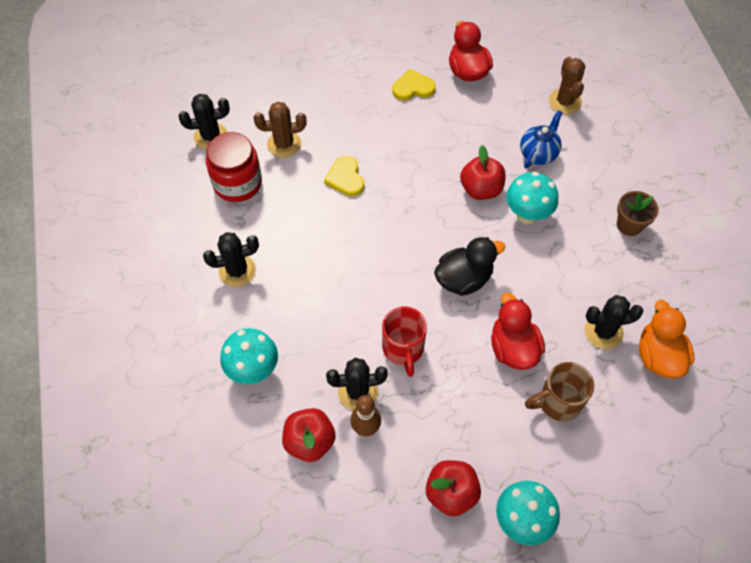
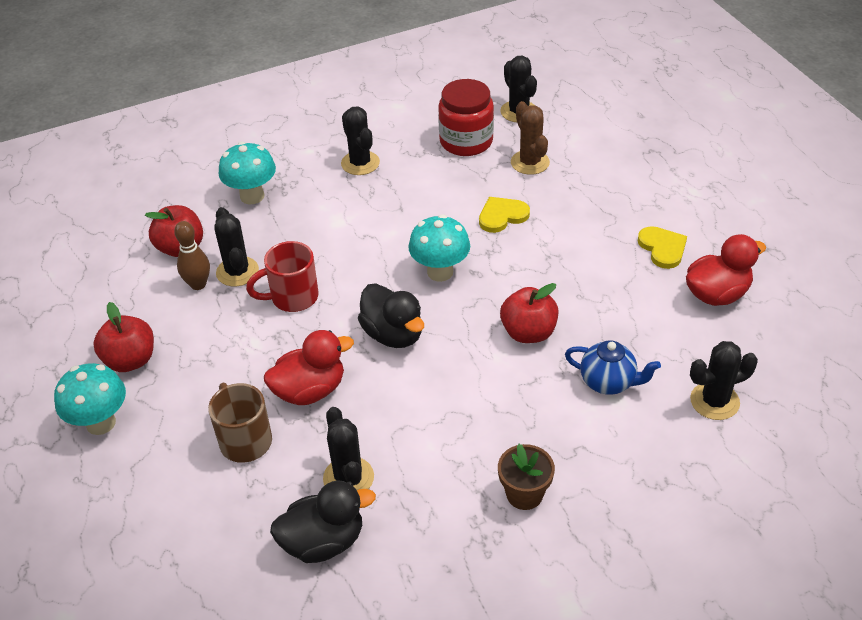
camera: 80 degrees right, 15 degrees down
(527, 215) = (504, 382): turquoise mushroom -> turquoise mushroom (440, 272)
(564, 102) = (714, 401): brown cactus -> black cactus
(658, 356) = (323, 541): orange duck -> black duck

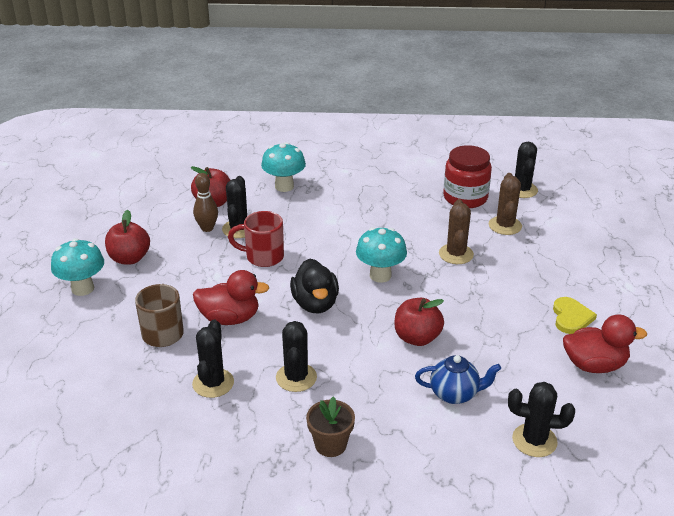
camera: 25 degrees right, 10 degrees down
(323, 541) = (165, 416): black duck -> none
(360, 163) = (375, 188): black cactus -> black cactus (296, 377)
(502, 216) = (456, 254): yellow heart -> brown cactus
(608, 382) = (455, 394): blue teapot -> blue teapot turned 45 degrees counterclockwise

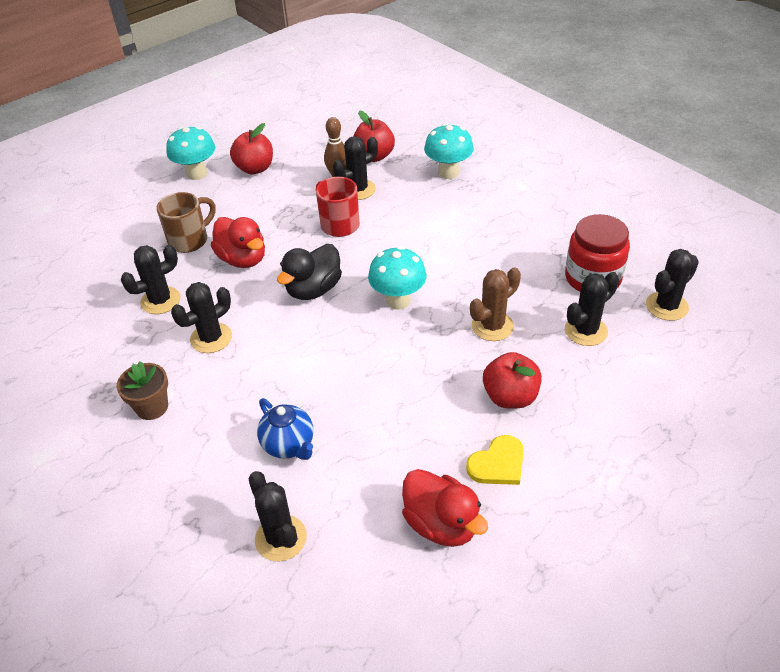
camera: 50 degrees right, 10 degrees up
(417, 338) = (339, 375): red apple -> red apple (510, 397)
(505, 226) = (586, 331): brown cactus -> black cactus

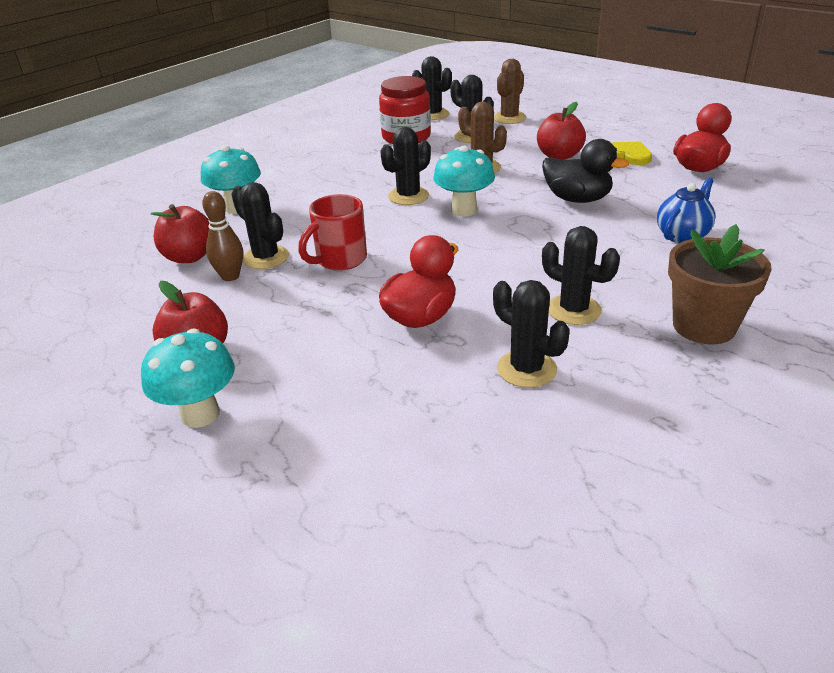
camera: 100 degrees left, 10 degrees down
(152, 407) = (704, 326): brown flower pot -> brown flower pot, size x1.52
(190, 240) = (387, 375): brown mug -> none
(281, 538) = (776, 223): black cactus -> black cactus (408, 196)
(313, 289) = (463, 258): black duck -> black duck (577, 199)
(646, 375) = (509, 118): none -> brown cactus

